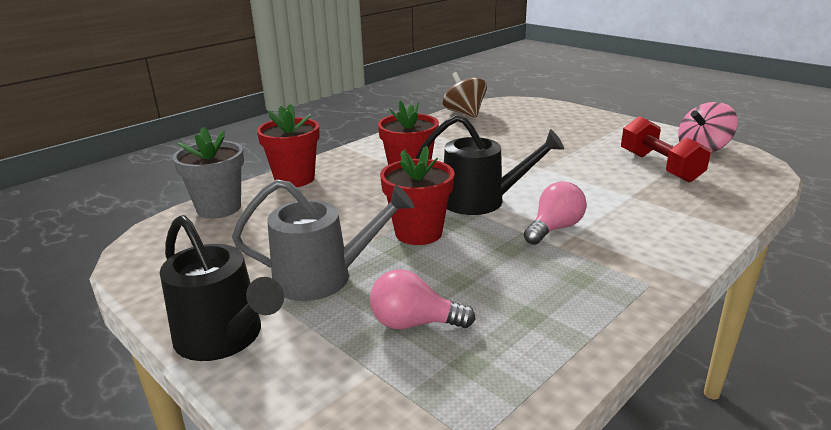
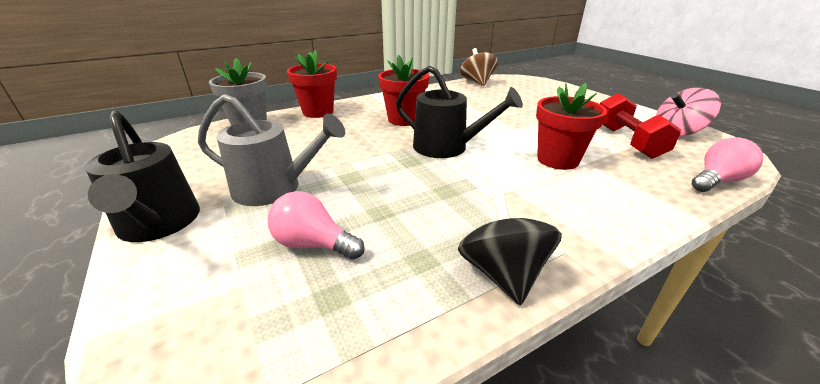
camera: 15 degrees right, 5 degrees up
(418, 233) = (377, 165): red flower pot -> red flower pot (557, 160)
(554, 228) = (497, 180): pink light bulb -> pink light bulb (717, 181)
(606, 312) = (502, 273): none -> black spinning top

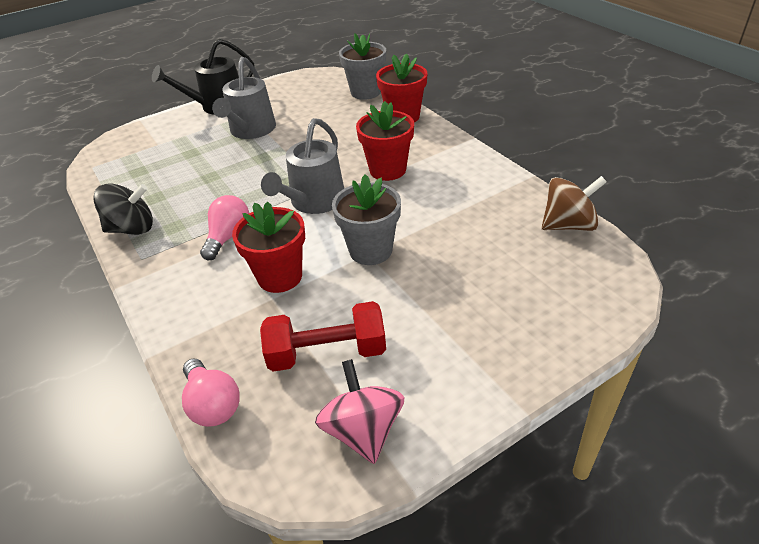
camera: 90 degrees right, 10 degrees up
(313, 244) = (183, 158): pink light bulb -> pink light bulb (228, 237)
(446, 147) = (314, 202): black watering can -> grey watering can
(512, 127) = (370, 250): none -> grey flower pot

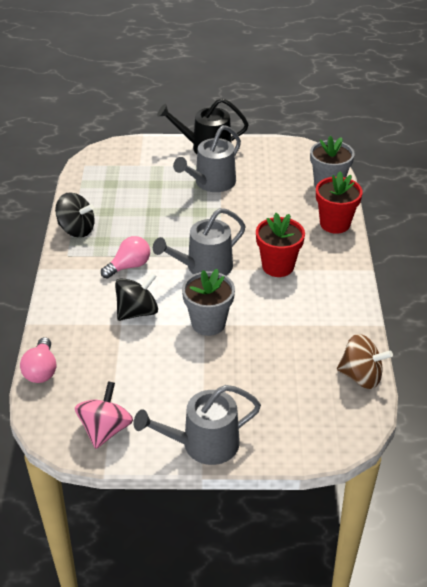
camera: 30 degrees right, 0 degrees up
(280, 277) = (137, 312): red flower pot -> black spinning top
(327, 353) = (124, 376): red dumbbell -> none
(494, 378) = (203, 444): none -> grey watering can

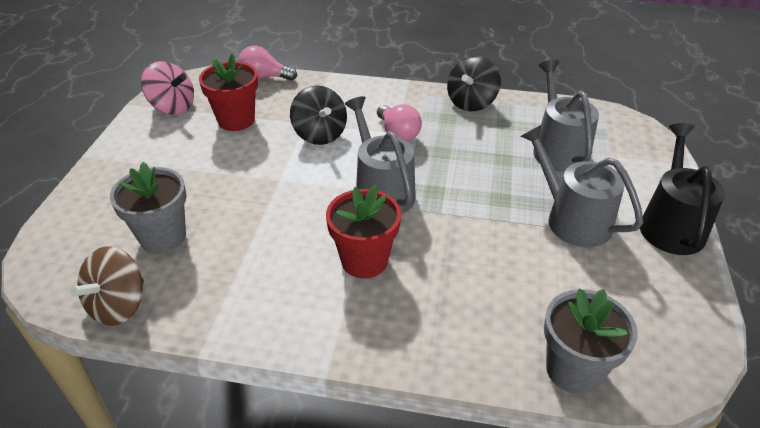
camera: 100 degrees right, 0 degrees up
(203, 444) = (114, 160): grey watering can -> grey watering can (558, 149)
(208, 323) = (279, 183): grey flower pot -> grey flower pot (163, 237)
(335, 224) = (456, 353): red flower pot -> red flower pot (236, 120)

